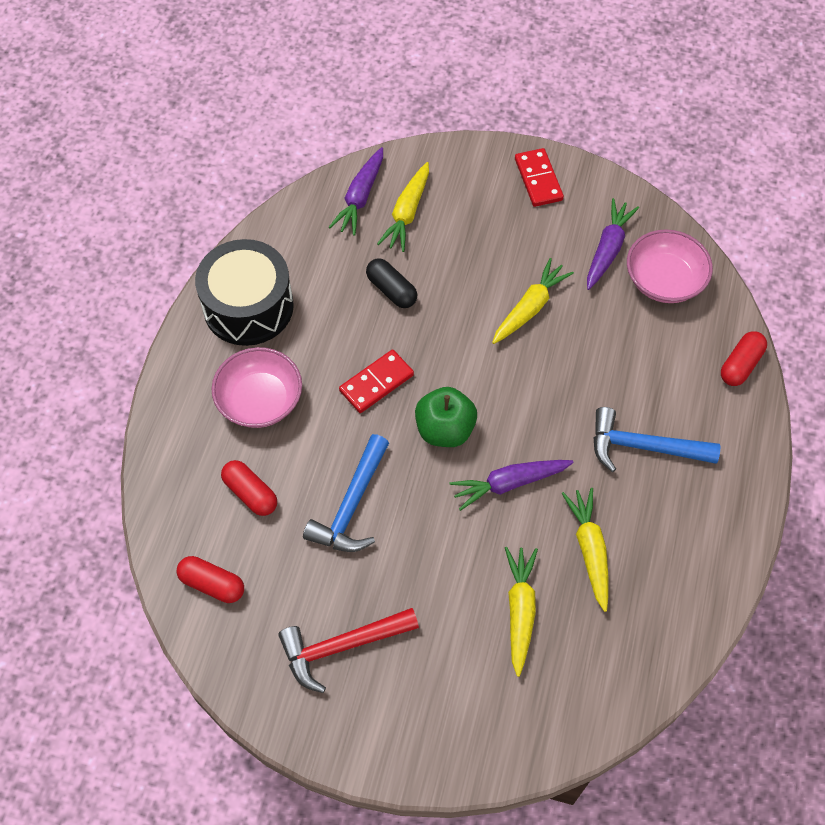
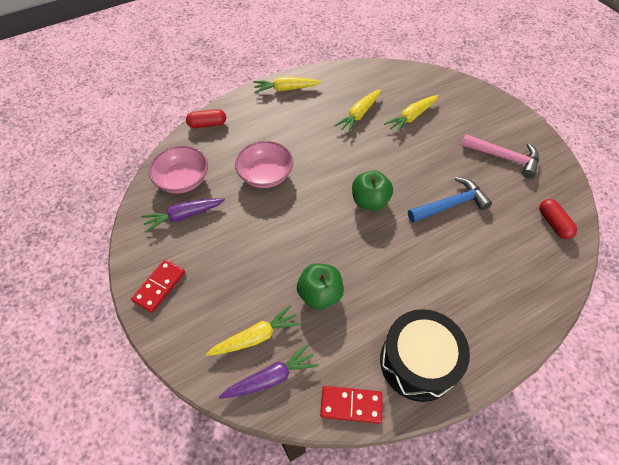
camera: 135 degrees left, 5 degrees down
(250, 493) = (501, 249): red capsule -> none
(260, 400) = (458, 294): pink bowl -> pink bowl (265, 175)
(342, 646) = (503, 157): red hammer -> pink hammer
(376, 383) = (382, 250): red domino -> red domino (351, 405)
(391, 290) = (320, 294): black capsule -> green apple
(509, 483) = (364, 158): purple carrot -> none
(529, 308) = (260, 221): yellow carrot -> yellow carrot (286, 89)
(643, 446) = (290, 129): blue hammer -> none

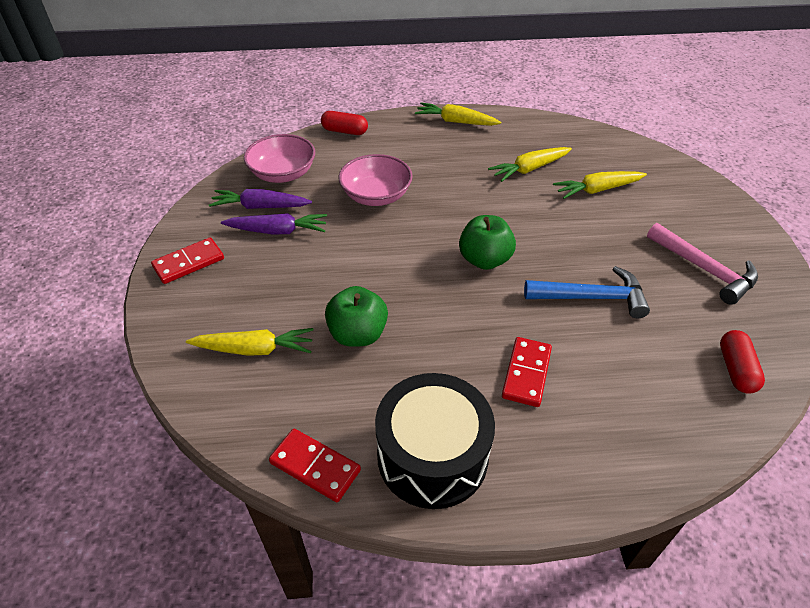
camera: 25 degrees right, 10 degrees down
(271, 378) = (242, 397): purple carrot -> purple carrot (277, 231)
(441, 277) = (526, 373): none -> red domino

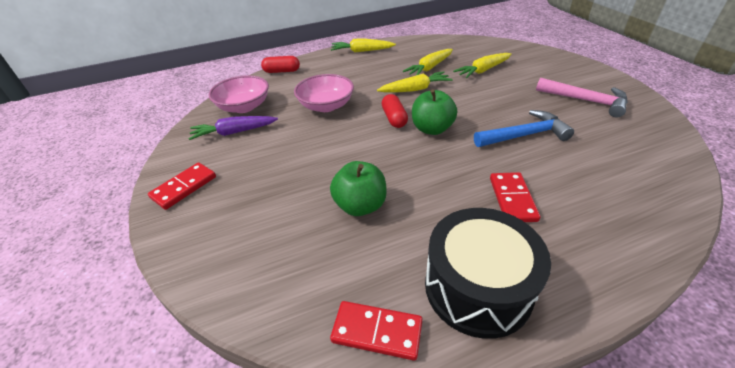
camera: 15 degrees left, 5 degrees down
(254, 349) = (273, 242): yellow carrot -> yellow carrot (415, 89)
(277, 231) = (256, 146): purple carrot -> none
(735, 369) = (654, 156): red capsule -> red capsule (394, 118)

